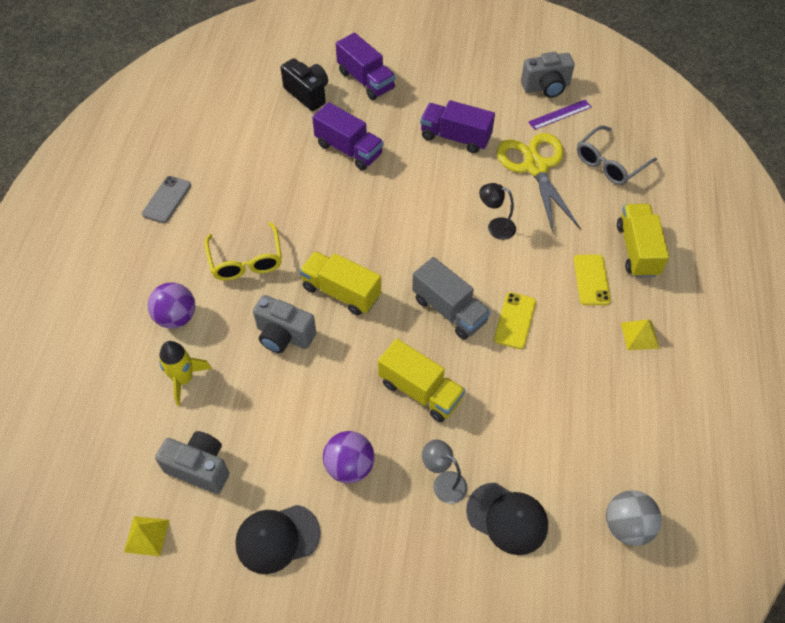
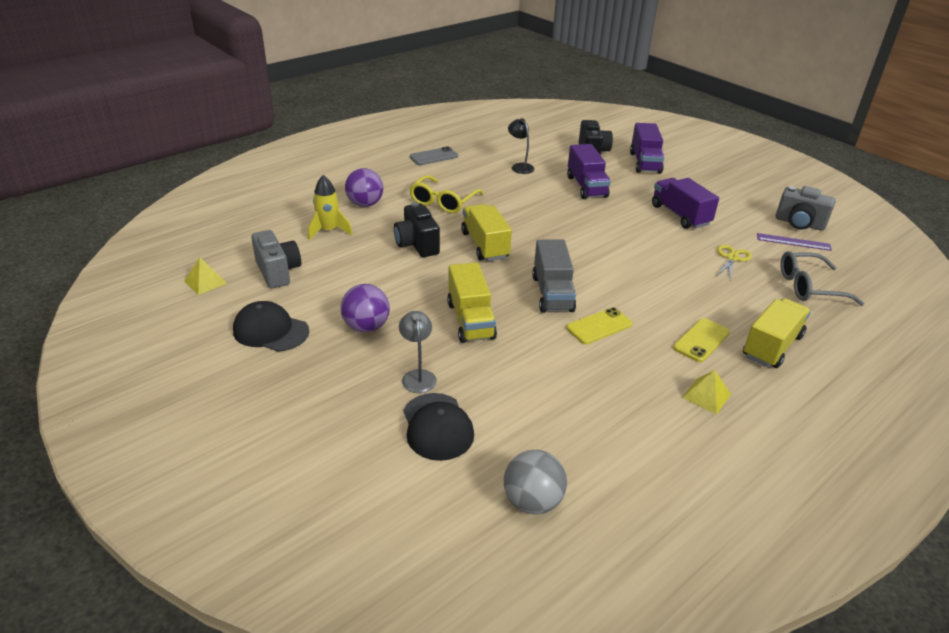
camera: 40 degrees right, 20 degrees down
(284, 336) = (417, 245): grey camera -> black camera
(495, 227) = (651, 272): black lamp -> black lamp (520, 166)
(535, 167) = (732, 258): yellow scissors -> yellow scissors, size x0.49

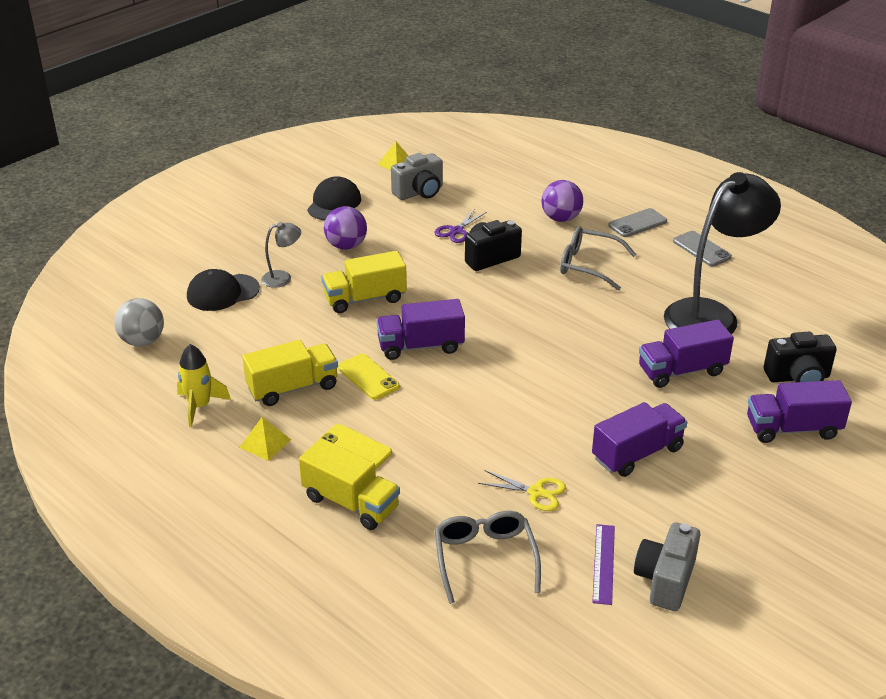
camera: 85 degrees right, 0 degrees up
(329, 231) = (499, 206): yellow rocket -> yellow rocket (199, 406)
(364, 257) = (456, 231): none -> purple scissors
(387, 174) = (637, 223): none -> grey phone
(443, 202) = (588, 265): yellow glasses -> grey glasses
(485, 245) = (503, 299): yellow truck -> yellow truck (293, 388)
(520, 166) = (711, 315): black lamp -> black lamp, size x2.34
(552, 293) = (420, 346): grey truck -> purple truck

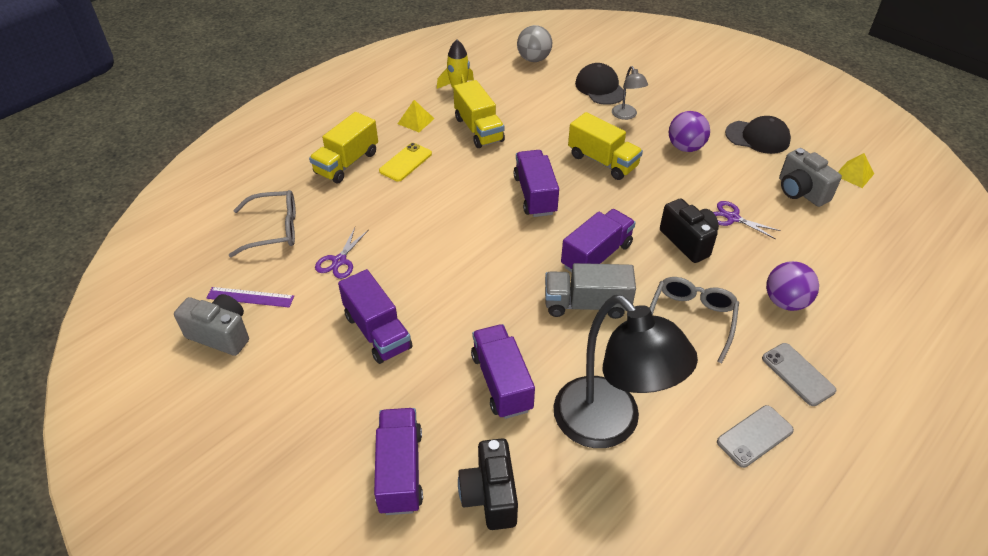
camera: 90 degrees right, 10 degrees up
(365, 299) = (602, 161): yellow truck -> yellow truck turned 150 degrees clockwise
(368, 377) = (492, 166): yellow phone -> none
(513, 310) = (596, 255): none -> purple truck
(536, 492) = (339, 261): yellow scissors -> purple scissors
(579, 319) = (586, 304): none -> grey truck

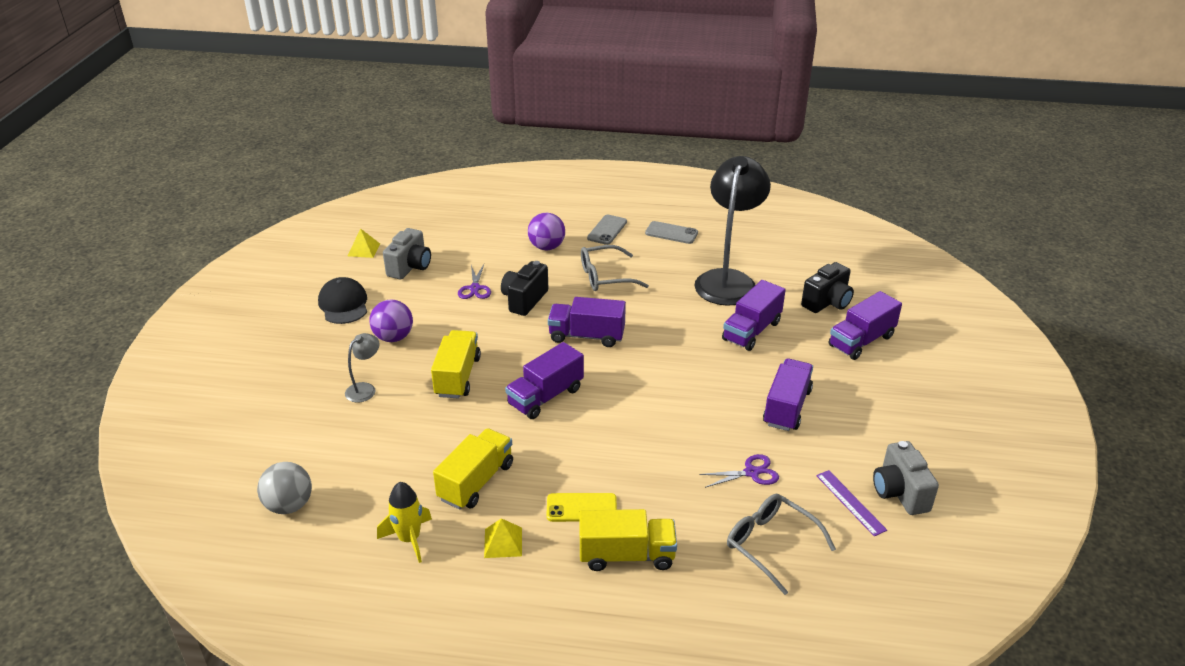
camera: 125 degrees left, 10 degrees down
(586, 304) = (642, 322): grey truck -> none
(600, 88) = (322, 426): black cap -> none

